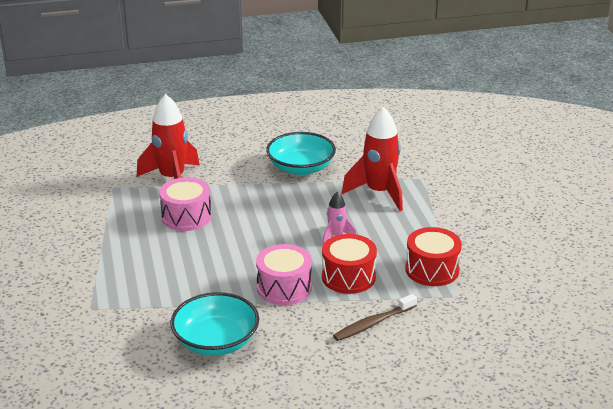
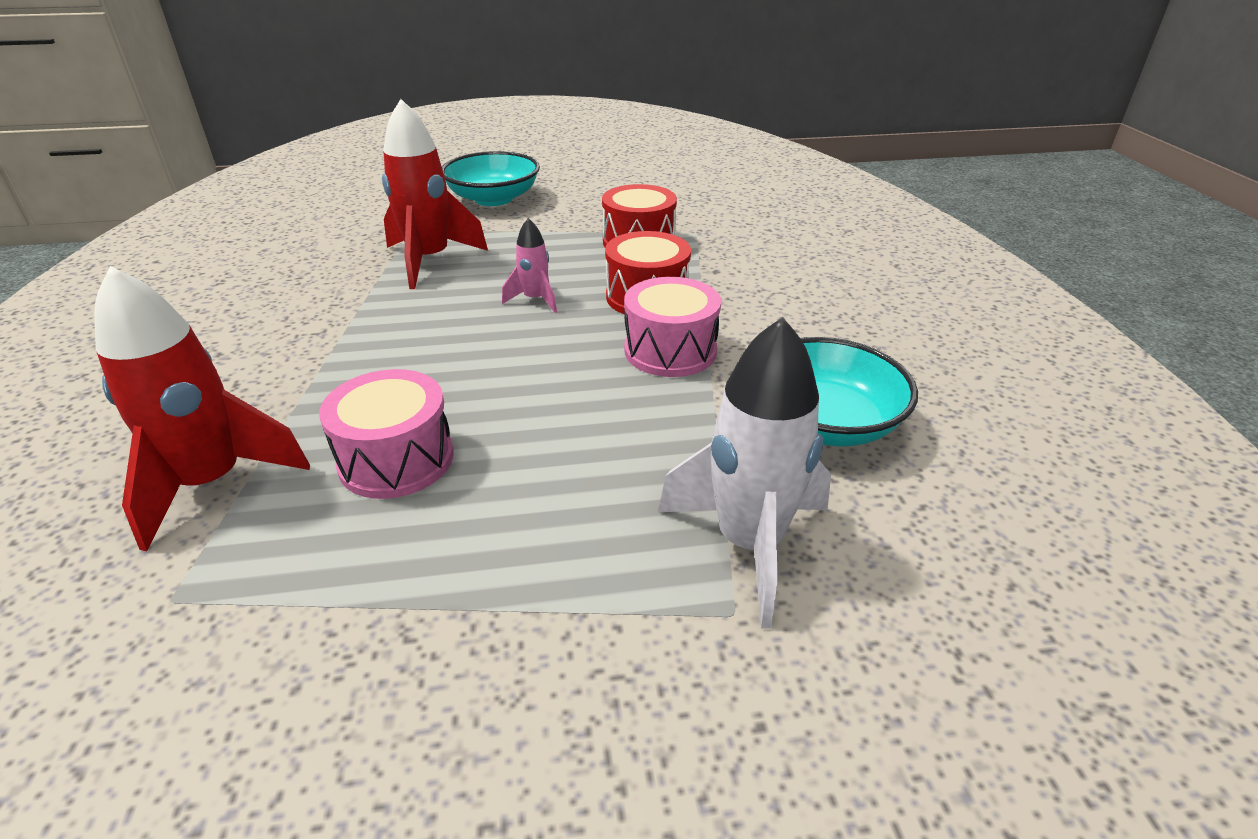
camera: 85 degrees left, 5 degrees up
(127, 313) = (749, 544): none -> white rocket
(301, 168) = (301, 320): turquoise bowl -> turquoise bowl (493, 198)
(373, 323) = (757, 286): brown toothbrush -> none

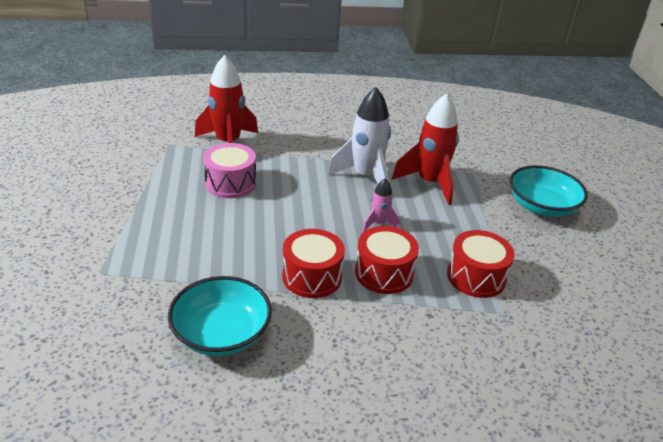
camera: 90 degrees right, 0 degrees up
(670, 350) = (312, 276): pink drum -> red drum
(749, 544) = (136, 284): white rocket -> white rocket (365, 177)

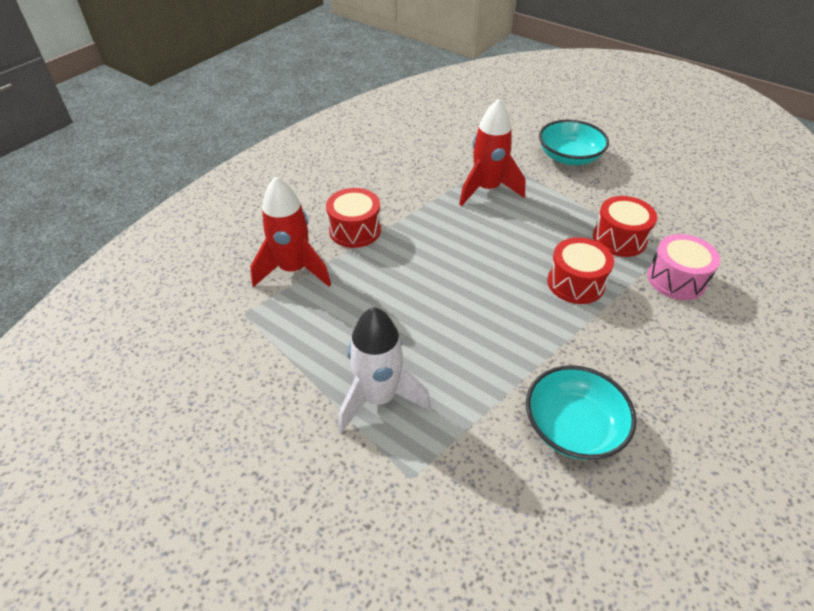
camera: 45 degrees left, 10 degrees up
(230, 183) = (362, 304): pink drum -> pink drum (676, 279)
(312, 276) = (545, 327): red drum -> red drum (355, 230)
(365, 177) = (443, 217): white rocket -> white rocket (379, 398)
(378, 224) = (512, 248): pink rocket -> none

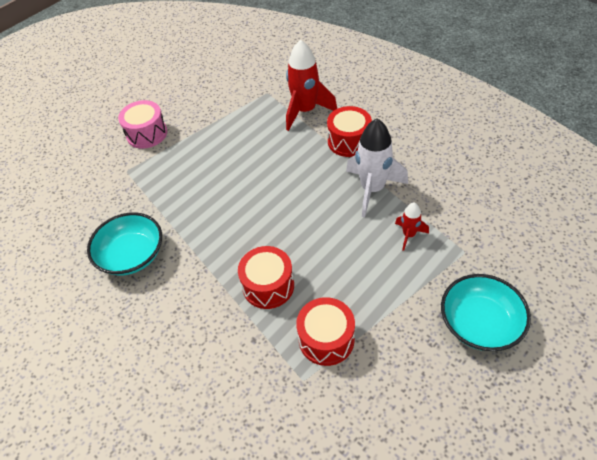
camera: 100 degrees right, 5 degrees up
(379, 398) = (184, 157): white rocket -> white rocket (372, 189)
(487, 189) = (409, 235): red rocket -> red rocket, size x0.51
(676, 279) = (261, 376): pink drum -> pink drum (147, 134)

